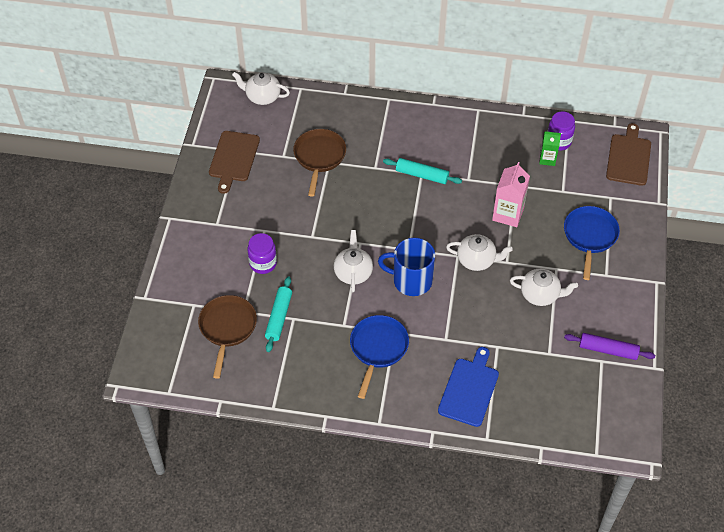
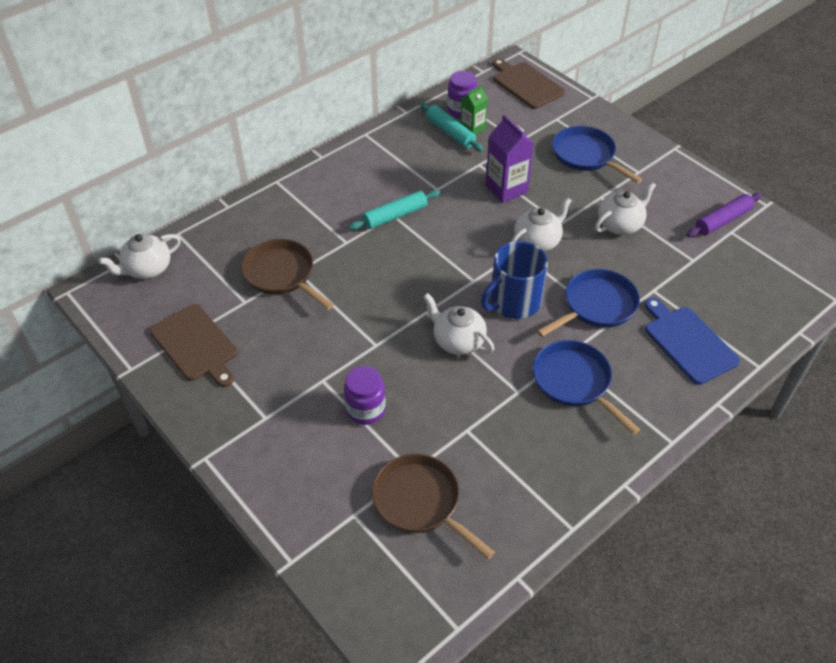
camera: 50 degrees left, 5 degrees down
(279, 317) = (452, 442): turquoise rolling pin -> turquoise rolling pin (450, 132)
(451, 324) = (596, 306): none -> blue pan
(508, 214) = (506, 189): pink carton -> purple carton

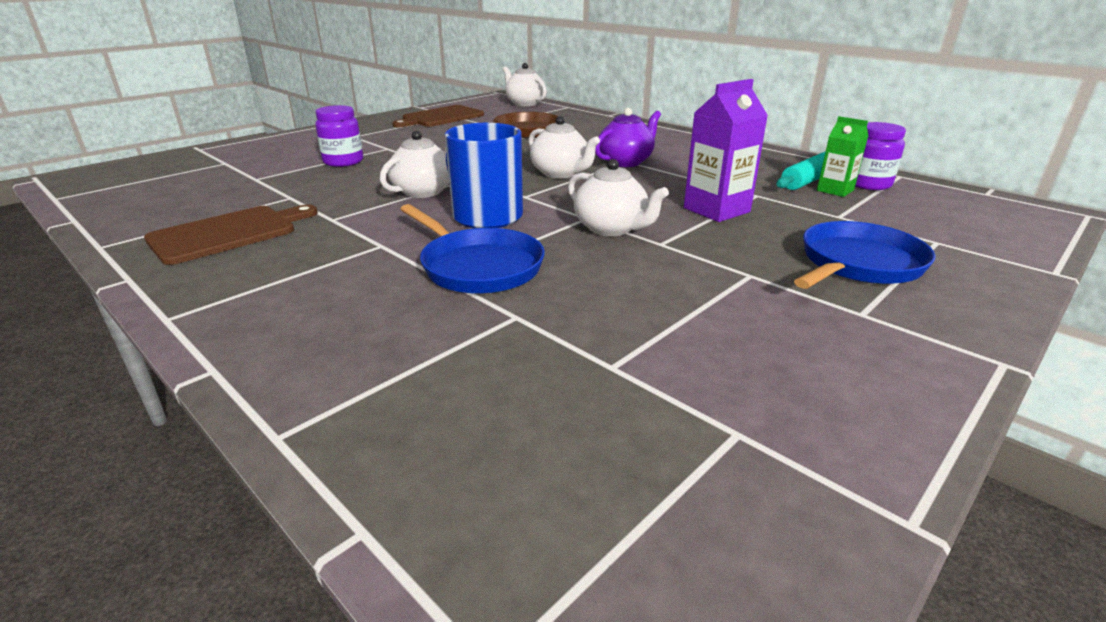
camera: 85 degrees right, 20 degrees down
(395, 216) = (626, 162): turquoise rolling pin -> purple teapot
(420, 502) = (214, 182): brown pan -> none
(526, 84) = (1002, 220): brown cutting board -> brown cutting board (228, 233)
(574, 382) = (330, 250): blue pan -> none
(620, 225) = (684, 290): white teapot -> white teapot (561, 173)
(688, 342) = (377, 346): blue cutting board -> none
(722, 220) = (775, 421): purple rolling pin -> none

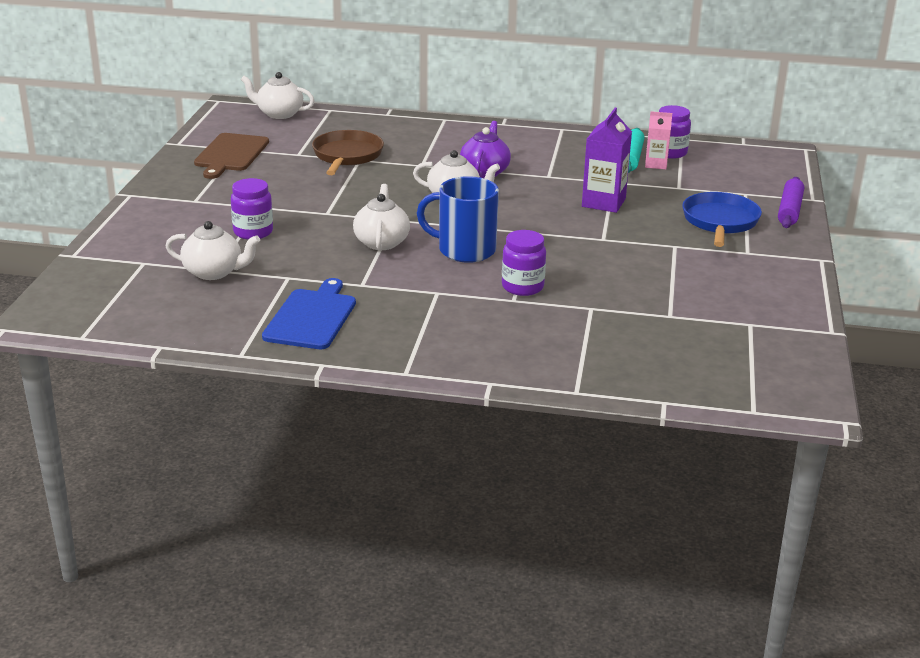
camera: 35 degrees left, 0 degrees up
(228, 233) = (311, 317): brown cutting board -> blue cutting board
(477, 266) = (522, 287): blue pan -> purple jar
(611, 228) = (560, 236): white teapot -> white teapot (214, 272)
(835, 190) = (656, 164): green carton -> pink carton
(998, 277) = (789, 210): none -> purple rolling pin

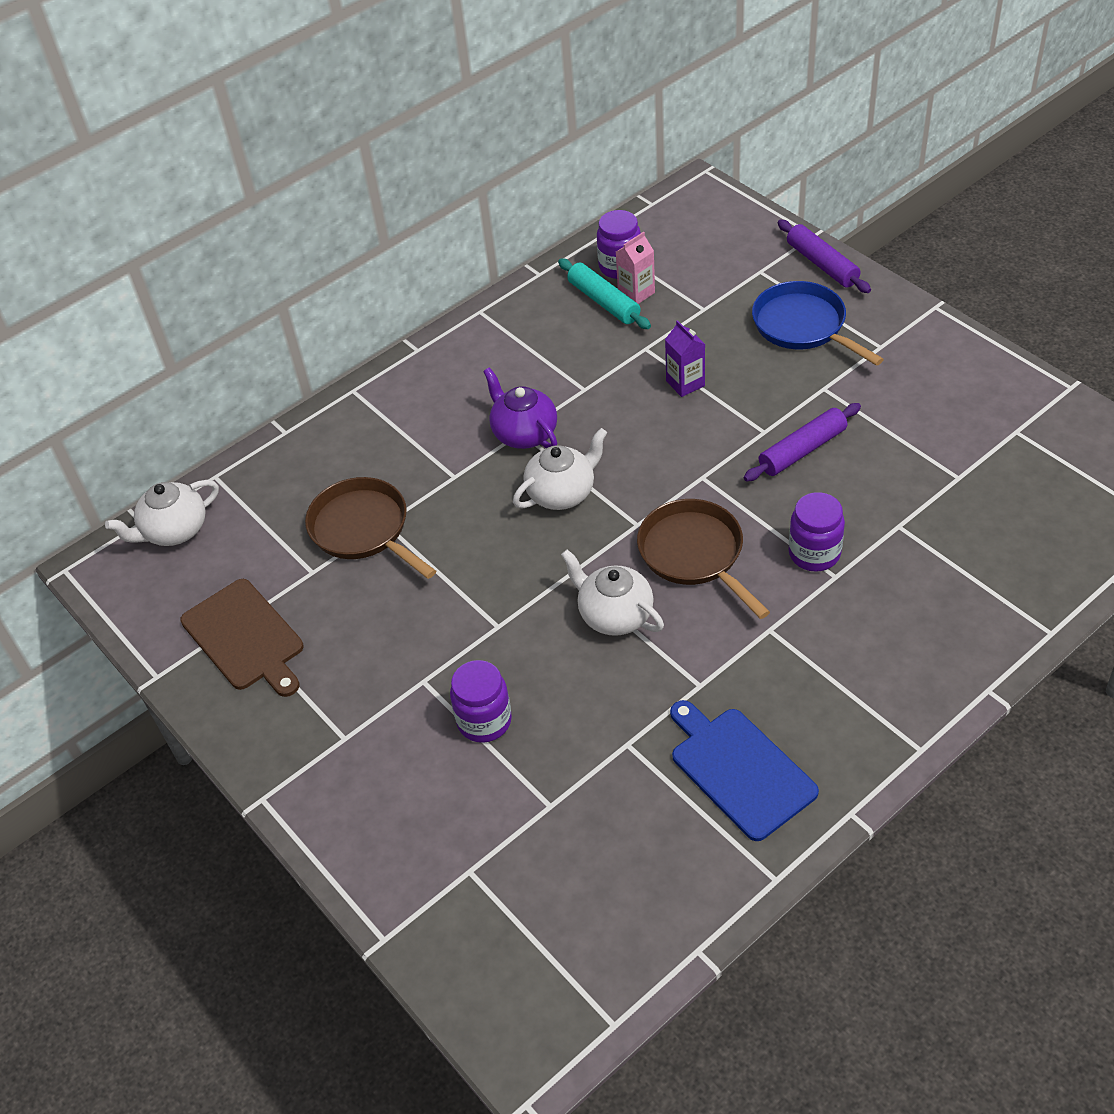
camera: 45 degrees left, 20 degrees up
(214, 272) = (555, 810): white teapot -> none
(464, 250) = (695, 554): blue mug -> brown pan
(603, 202) = (685, 383): purple carton -> purple carton, size x0.62
(607, 256) = (802, 450): none -> purple rolling pin

